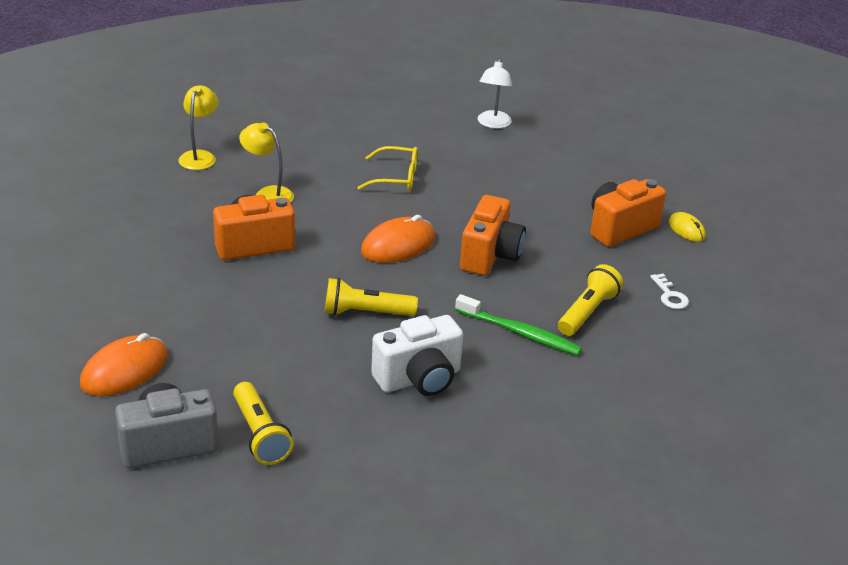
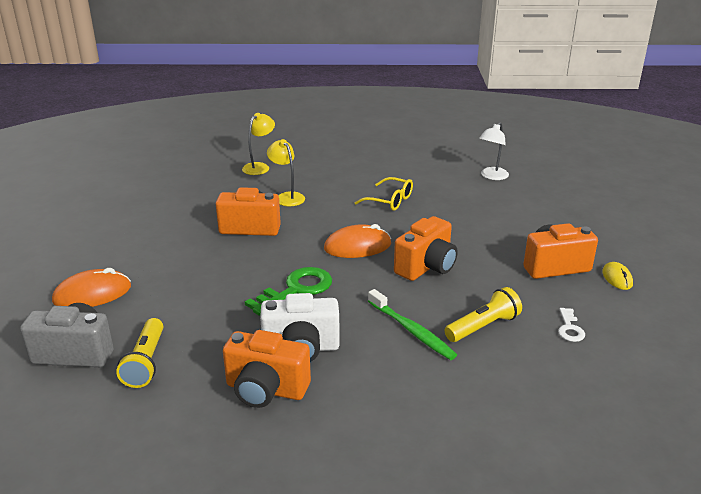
camera: 25 degrees right, 5 degrees down
(366, 313) = (296, 290): yellow flashlight -> green key
(413, 431) = (266, 389): none -> orange camera

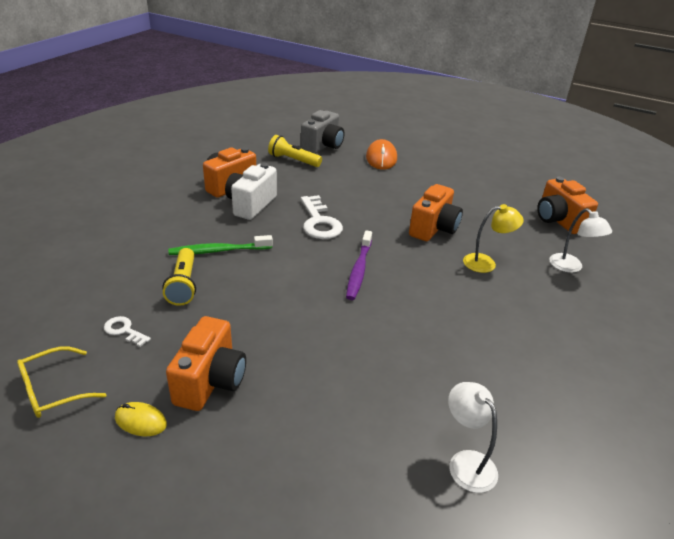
camera: 115 degrees right, 5 degrees up
(259, 167) = (571, 267): yellow lamp -> white lamp
(296, 290) = (319, 222): green key -> white key
(357, 246) = (359, 270): orange mouse -> purple toothbrush
(389, 200) = (441, 326): yellow glasses -> yellow glasses (54, 390)
(426, 267) = (291, 294): orange camera -> orange camera (558, 221)

